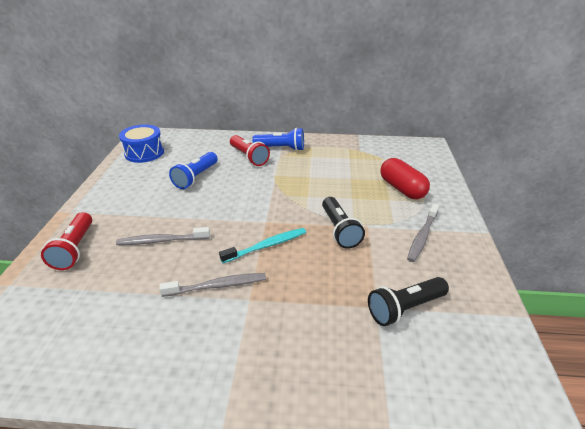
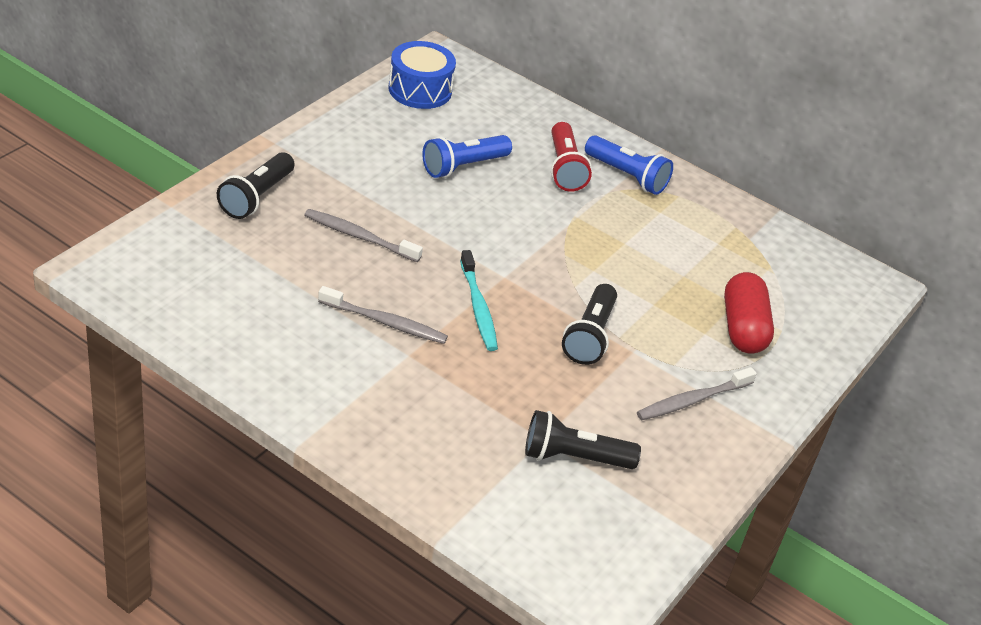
camera: 25 degrees right, 5 degrees up
(74, 249) = (256, 197): red flashlight -> black flashlight
(266, 246) = (478, 307): turquoise toothbrush -> turquoise toothbrush turned 75 degrees clockwise

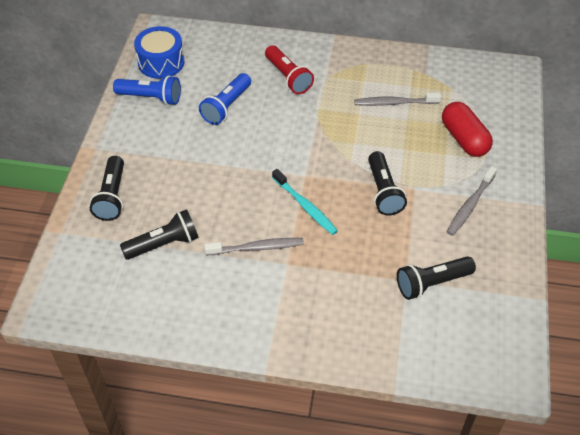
camera: 20 degrees left, 10 degrees up
(279, 269) = (164, 244): none -> black flashlight
(360, 237) = (198, 192): grey toothbrush -> grey toothbrush (395, 103)
(627, 176) = (328, 64): blue flashlight -> blue flashlight (151, 98)

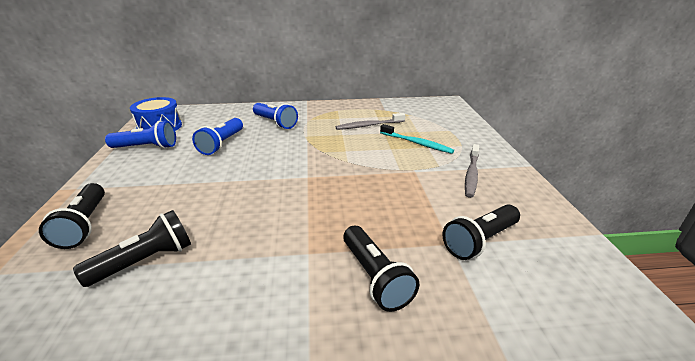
camera: 15 degrees left, 20 degrees down
(256, 248) = (267, 244): grey toothbrush -> none
(288, 77) = (275, 123): red flashlight -> blue flashlight
(305, 206) = (314, 199): turquoise toothbrush -> turquoise toothbrush (416, 143)
(383, 192) = (387, 177): black flashlight -> black flashlight (375, 277)
(464, 139) = (436, 137): red capsule -> none

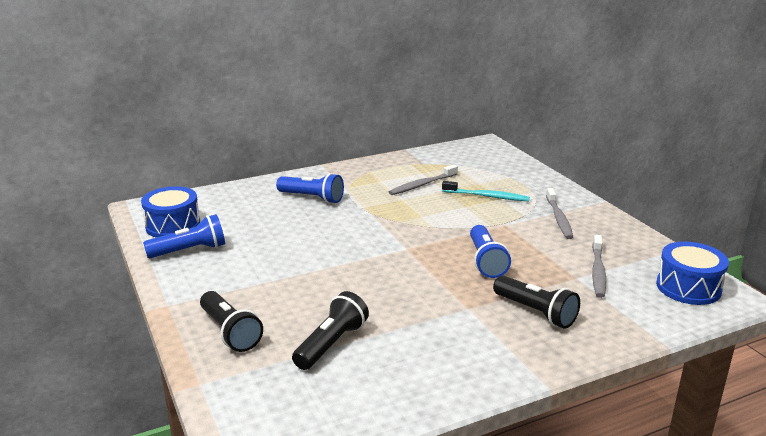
camera: 20 degrees left, 5 degrees down
(221, 144) = (276, 232): blue flashlight -> blue flashlight (486, 261)
(480, 241) = (598, 271): black flashlight -> grey toothbrush
(587, 290) = (688, 287): none -> blue drum

